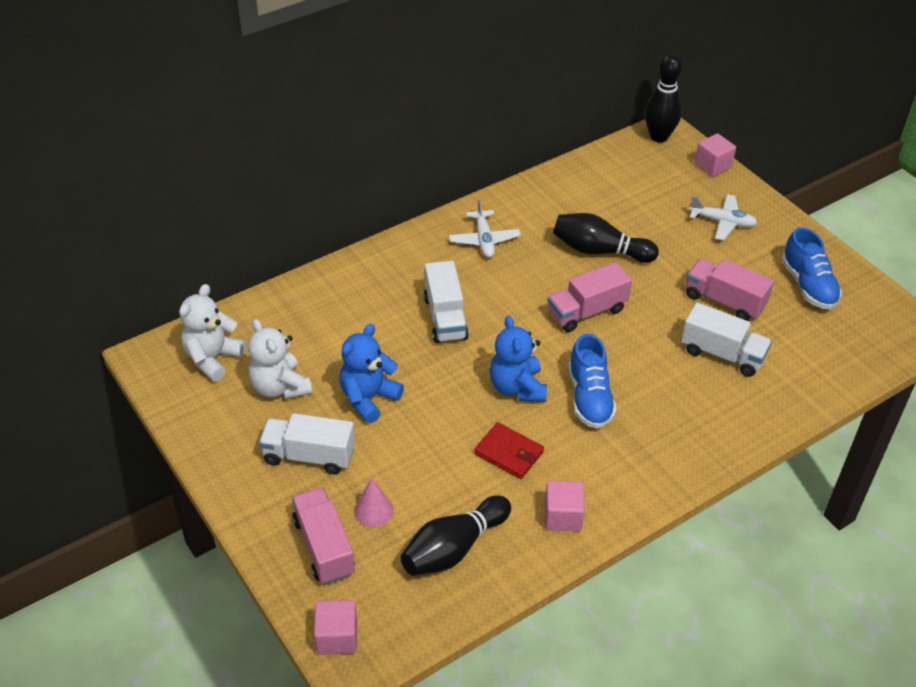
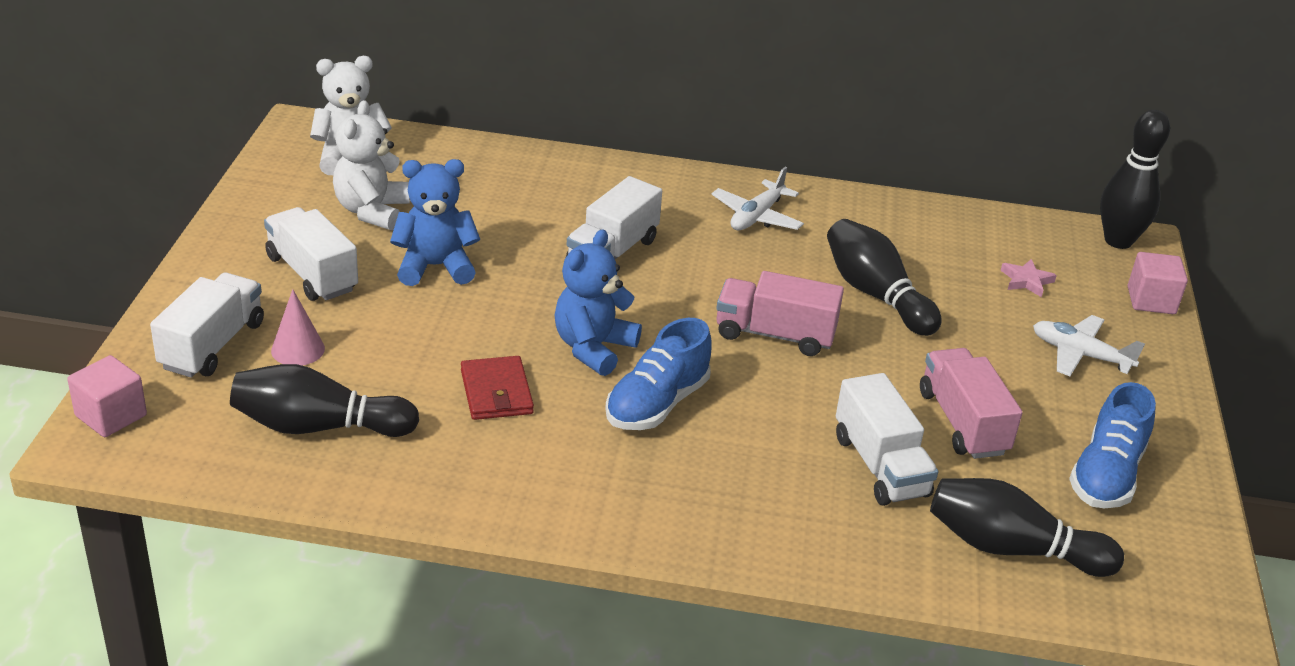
camera: 40 degrees right, 10 degrees down
(324, 547) = (212, 345): pink truck -> white truck
(563, 516) = (463, 477): pink cube -> none
(651, 192) = (1026, 281): none -> pink star
(722, 222) = (1080, 355): white plane -> white plane turned 150 degrees clockwise
(821, 357) = (1012, 549): none -> black bowling pin

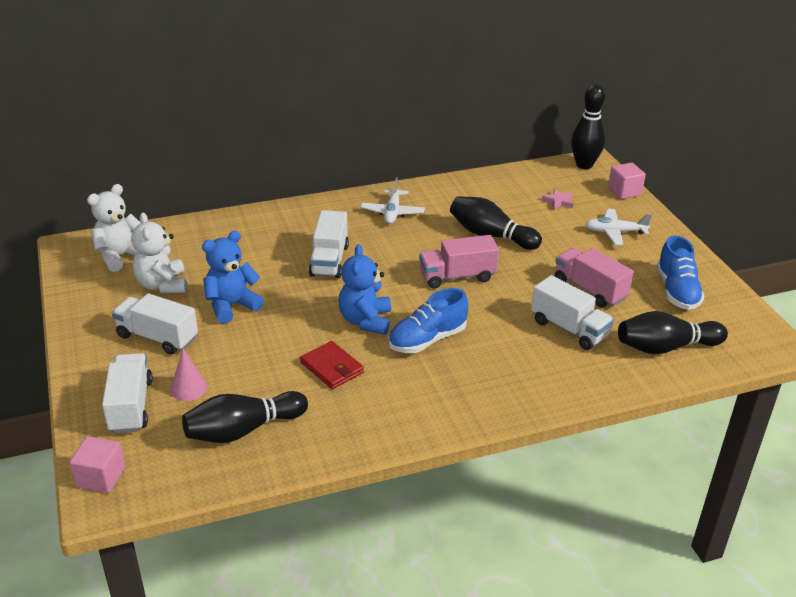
camera: 25 degrees left, 0 degrees up
(657, 404) = (427, 340): blue shoe -> blue shoe turned 45 degrees clockwise

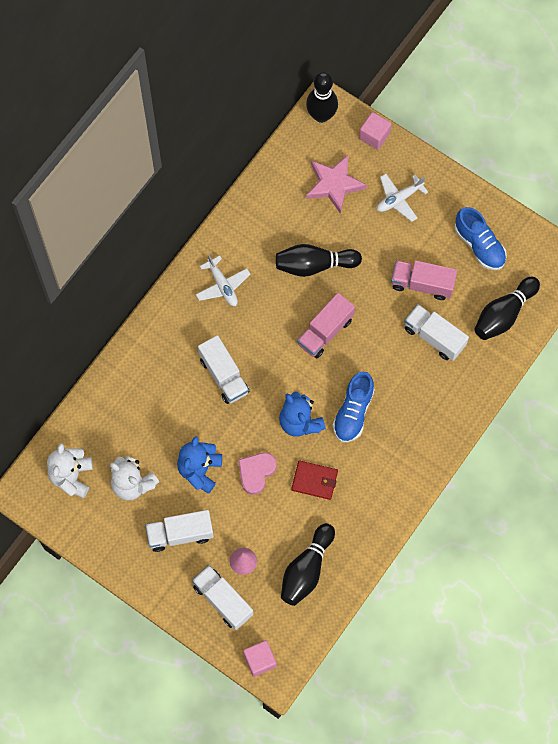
camera: 35 degrees left, 35 degrees up
(281, 333) = (256, 472): none -> pink heart
(558, 201) = (334, 184): pink star -> pink star, size x2.05
(569, 329) = (434, 337): white truck -> white truck turned 150 degrees counterclockwise

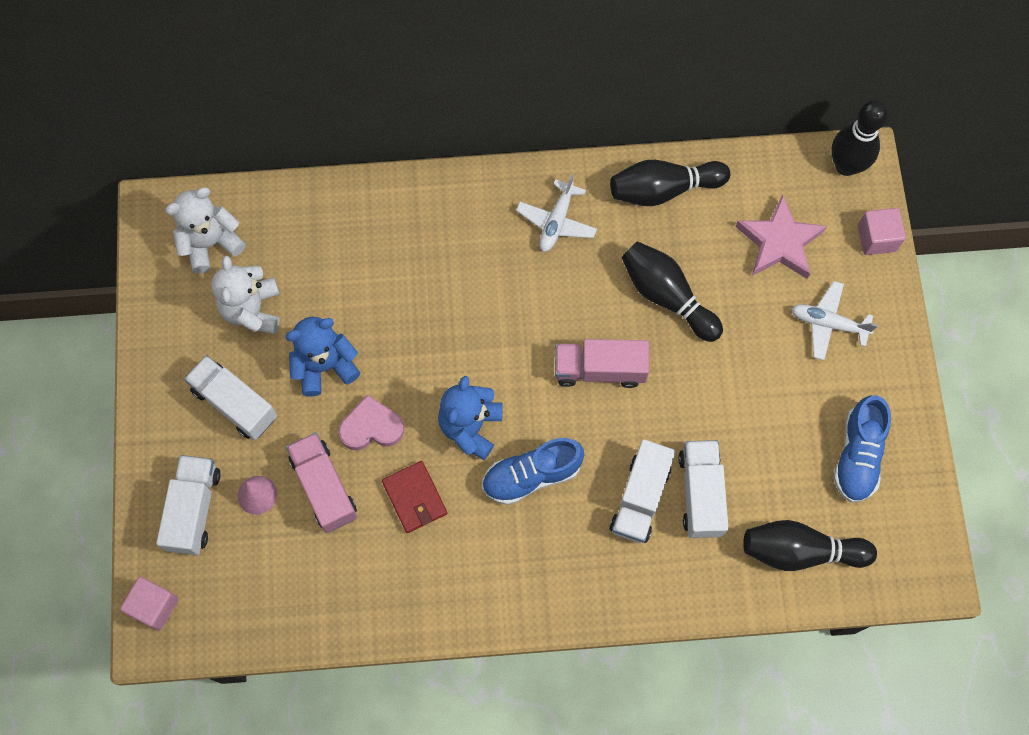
camera: 50 degrees right, 0 degrees up
(224, 375) = (455, 304): white truck -> white truck (640, 498)
(306, 569) = (302, 573): black bowling pin -> black bowling pin (663, 190)
(422, 284) = (751, 429): pink truck -> pink truck (324, 487)

